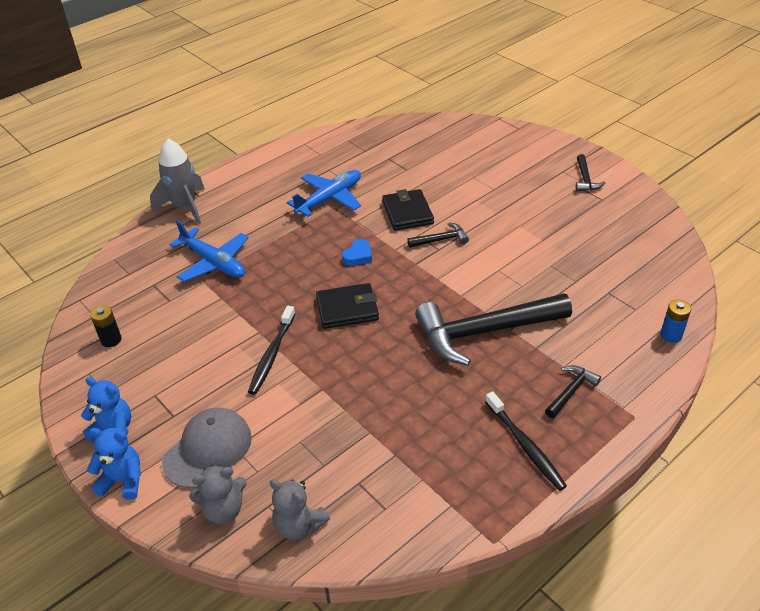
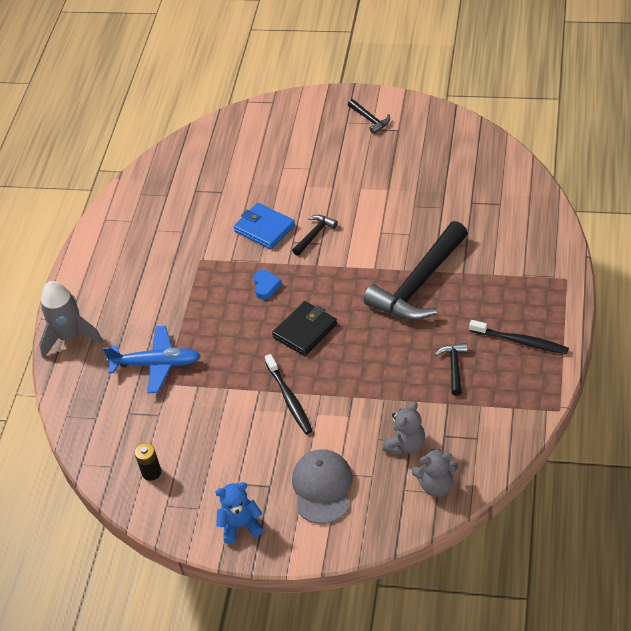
camera: 35 degrees left, 5 degrees up
(123, 480) = (289, 547): blue teddy bear -> none
(223, 510) = (379, 513): grey teddy bear -> grey teddy bear (406, 445)
(329, 199) = (187, 255): blue plane -> none
(407, 213) = (264, 228): black wallet -> blue wallet
(571, 391) = (514, 288): black hammer -> black hammer (454, 367)
(671, 335) = (539, 208): blue battery -> none

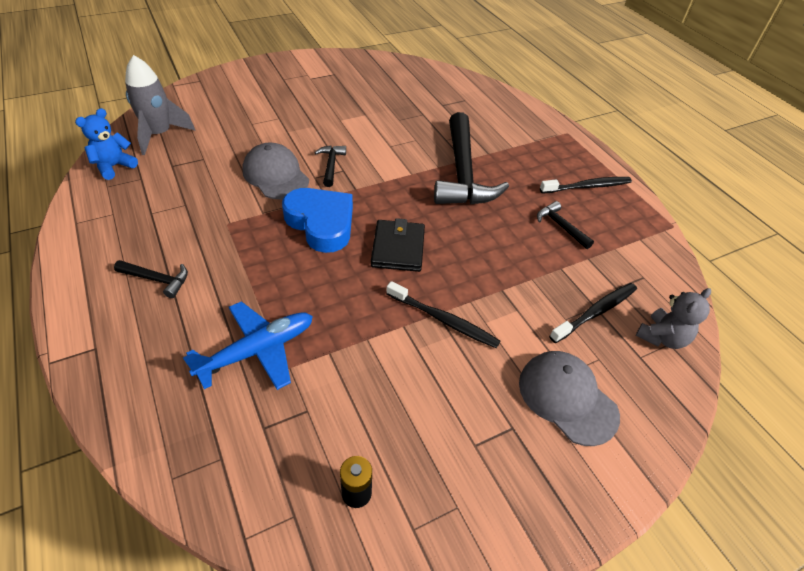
camera: 45 degrees left, 0 degrees up
(70, 337) = (110, 368): grey rocket -> grey rocket (159, 135)
(240, 525) = (527, 499): blue teddy bear -> blue teddy bear (114, 166)
(264, 228) = (275, 175): blue wallet -> grey cap
(266, 286) = (321, 223): blue heart -> blue heart, size x2.16
(370, 120) = (303, 73): black hammer -> black hammer (157, 280)
(406, 445) = (595, 312): grey teddy bear -> black toothbrush

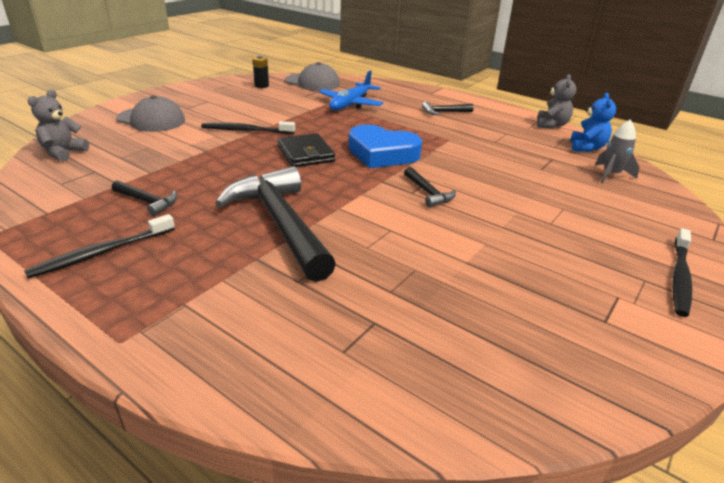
camera: 155 degrees right, 15 degrees down
(78, 209) = (551, 125): none -> grey teddy bear
(159, 135) = (611, 175): grey rocket -> grey rocket, size x0.64
(275, 175) = (464, 173): grey cap -> grey cap (312, 82)
(595, 312) = (121, 154): black toothbrush -> black toothbrush (679, 277)

